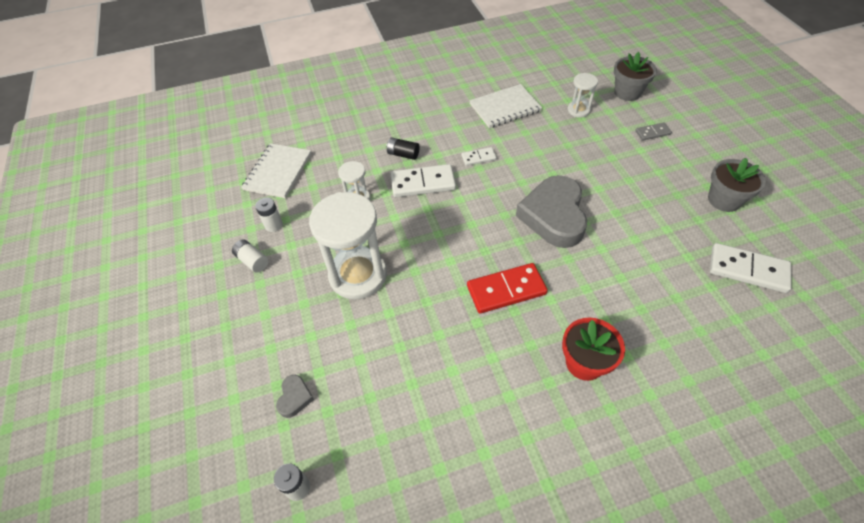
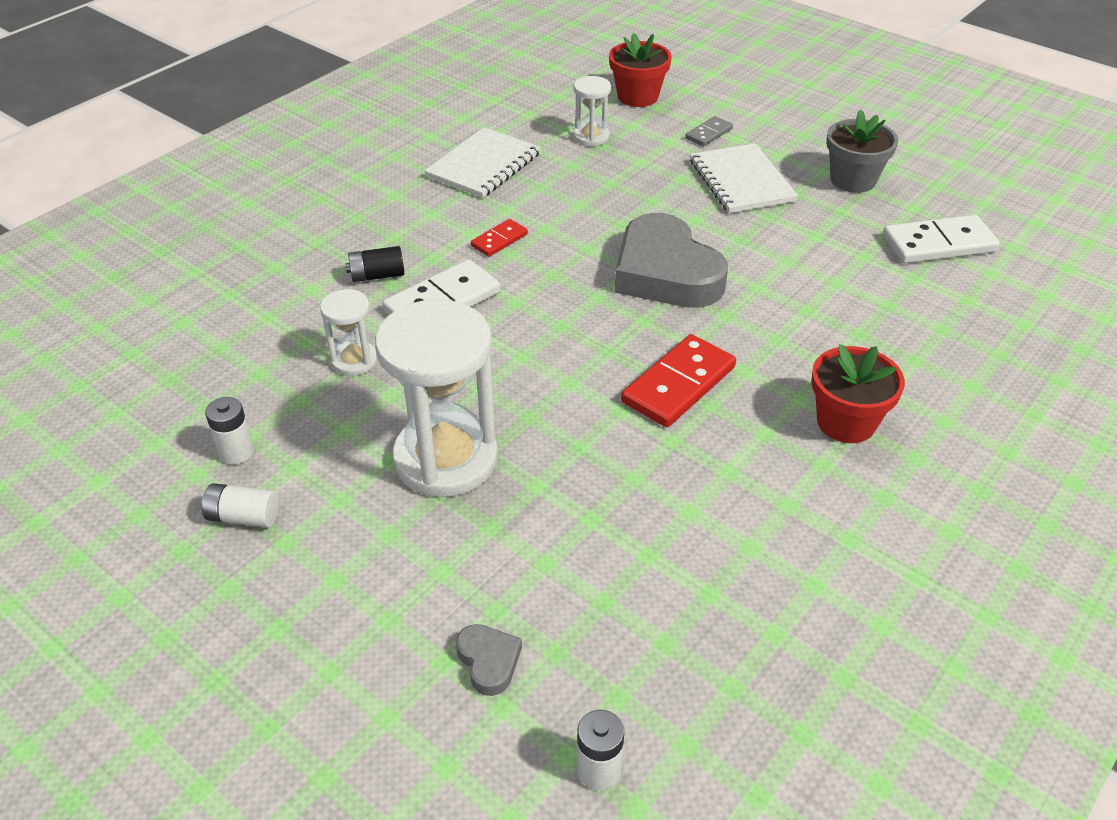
camera: 35 degrees left, 10 degrees down
(278, 172) = (174, 375): white notebook -> white notebook (741, 181)
(478, 157) = (499, 240): white domino -> red domino
(627, 92) = (637, 97): grey flower pot -> red flower pot

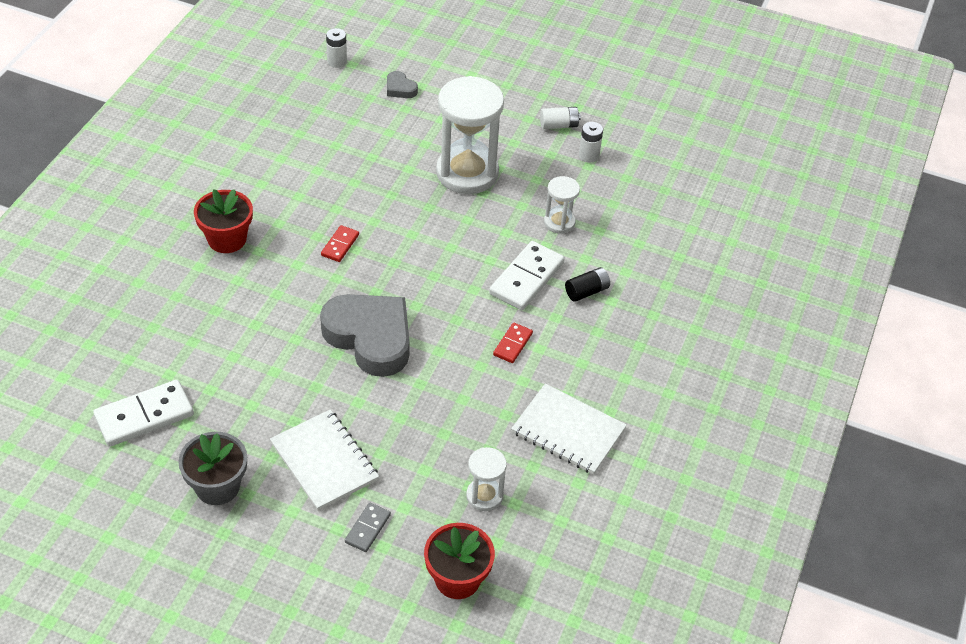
camera: 160 degrees right, 5 degrees up
(483, 165) = (568, 431): white notebook -> white notebook turned 75 degrees counterclockwise
(679, 385) = (340, 245): red domino -> red domino, size x0.54

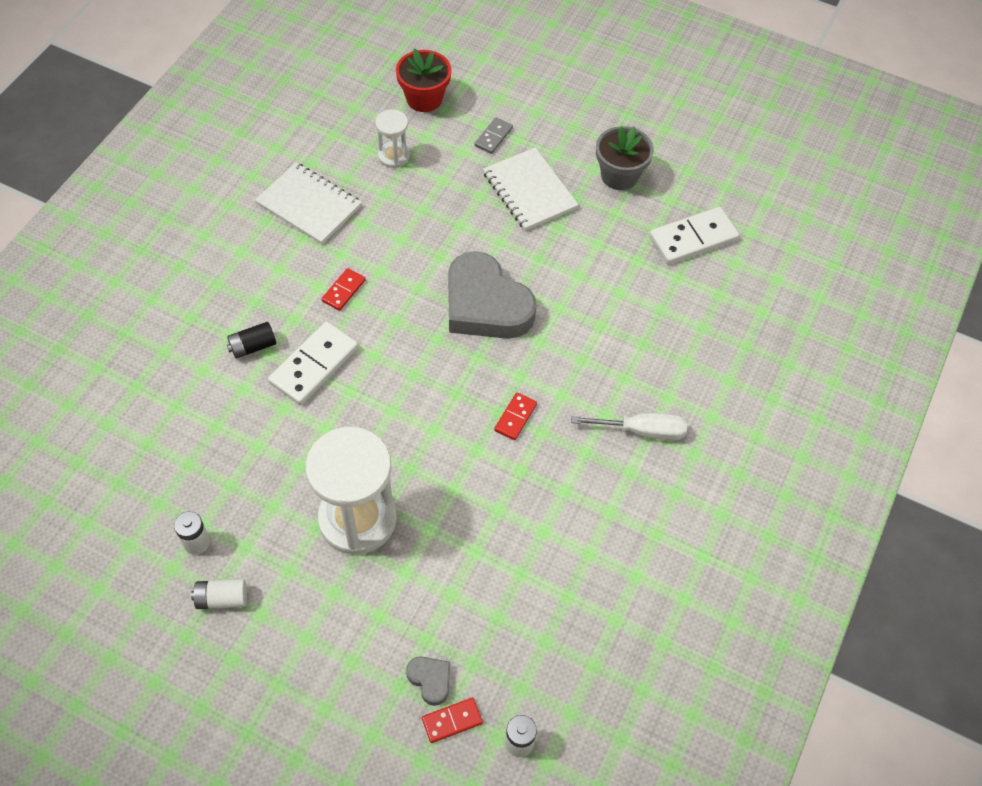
camera: 175 degrees left, 10 degrees up
(227, 239) = (641, 431): red flower pot -> white screwdriver
(383, 70) = (452, 721): none -> red domino
(559, 222) = (260, 438): white hourglass -> none

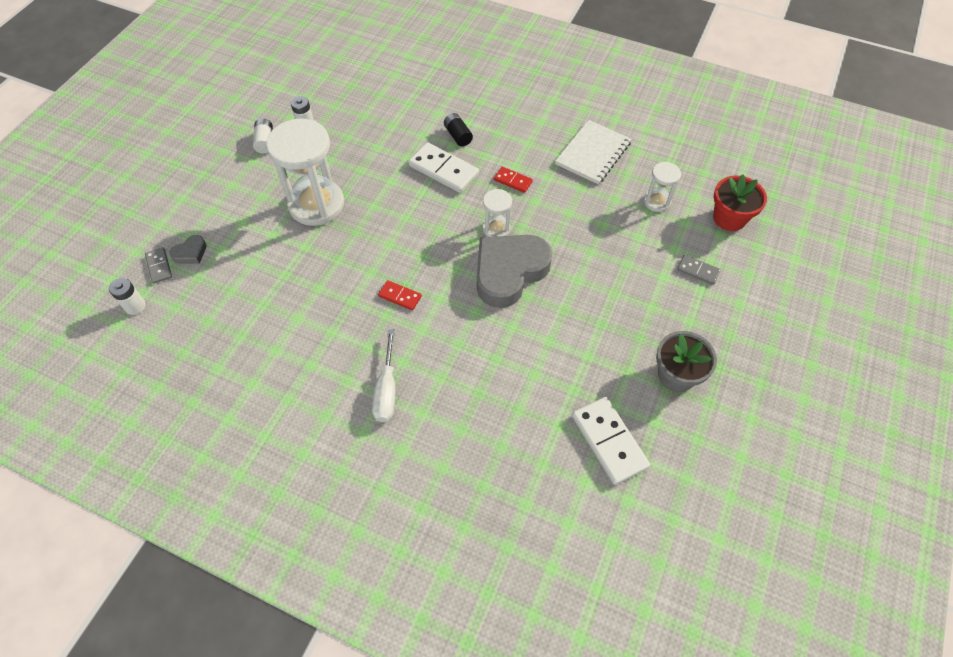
camera: 90 degrees right, 0 degrees up
(419, 313) = (496, 229): none -> white hourglass
(452, 721) = (159, 266): red domino -> grey domino
(529, 191) = (640, 300): white notebook -> none

